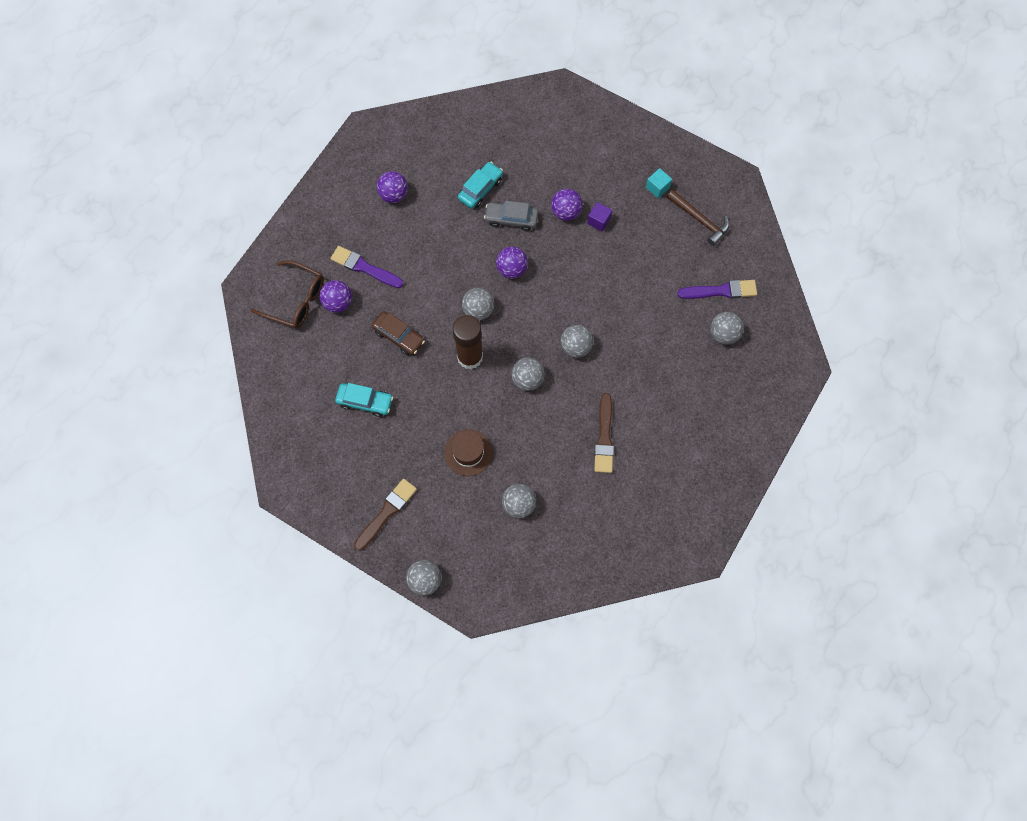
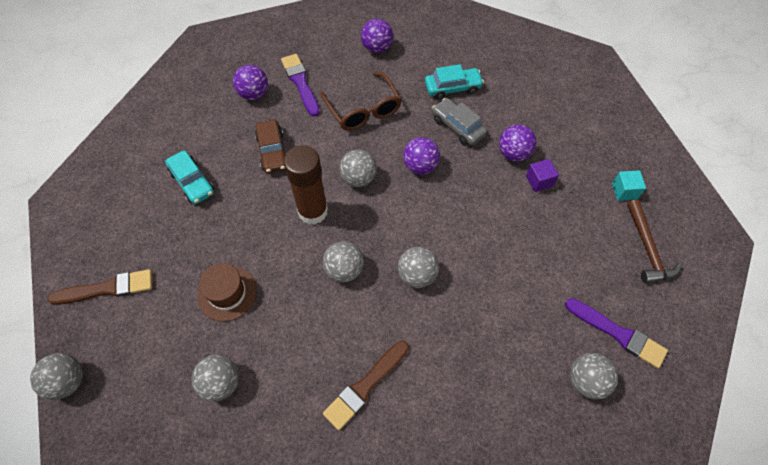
camera: 40 degrees right, 10 degrees down
(296, 300) = (226, 71): brown glasses -> brown glasses (363, 110)

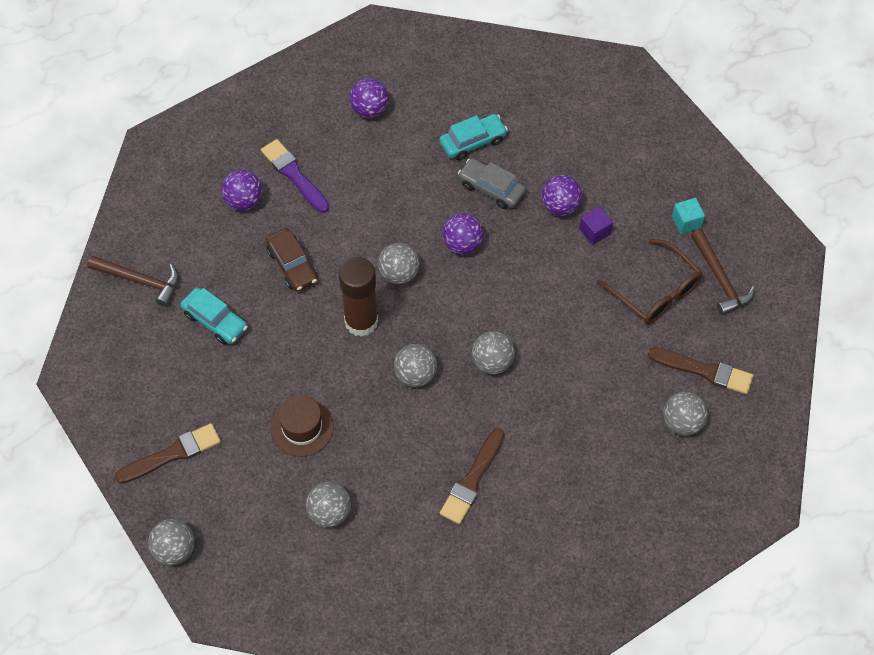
camera: 15 degrees left, 0 degrees up
(147, 136) = (140, 281): none -> brown hammer
(363, 110) = (378, 192): brown glasses -> brown glasses (656, 291)
(618, 333) = (704, 371): purple brush -> brown brush

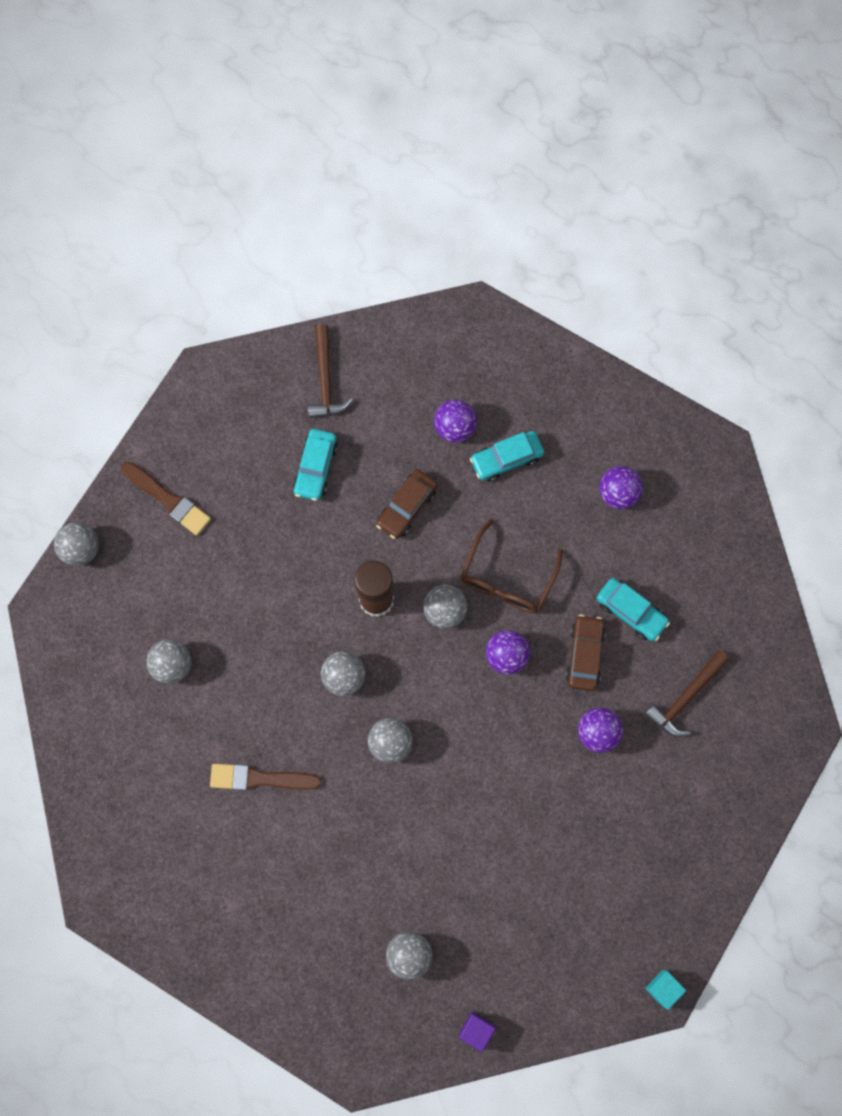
camera: 65 degrees right, 15 degrees up
(294, 175) = (506, 459): purple brush -> turquoise car
(302, 427) = (244, 599): brown hat -> none
(491, 188) = (584, 655): grey car -> brown car
(595, 231) = (584, 779): purple cube -> purple cube (476, 1030)
(656, 291) = (544, 870): brown glasses -> brown glasses (507, 578)
(686, 222) = (641, 868): turquoise cube -> turquoise cube (663, 988)
(704, 371) = (476, 954): brown brush -> none
(720, 279) = (590, 929): brown hammer -> brown hammer (685, 697)

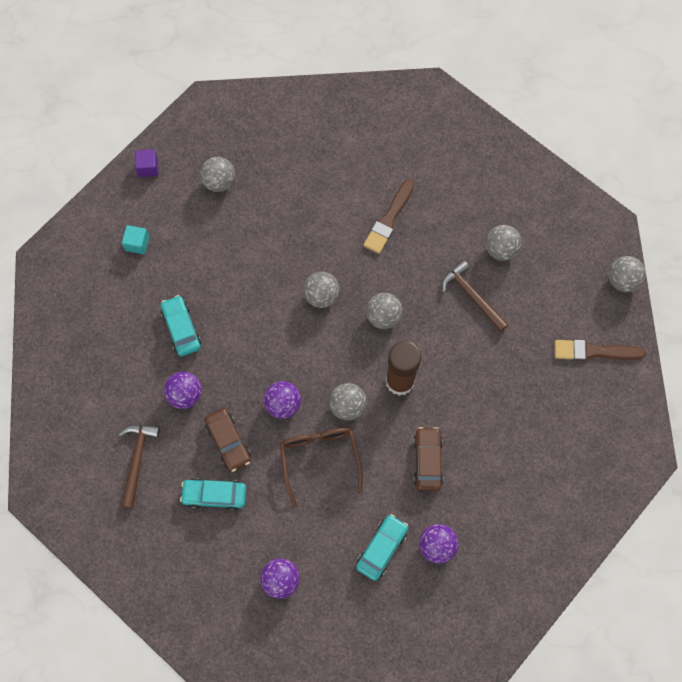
camera: 145 degrees right, 5 degrees down
(260, 779) = (389, 219): brown brush -> brown brush turned 150 degrees clockwise
(316, 468) = (513, 444): turquoise car -> turquoise car (181, 329)
(325, 380) = (558, 515): brown hammer -> brown hammer (472, 296)
(663, 988) = (42, 264): turquoise cube -> turquoise cube (137, 243)

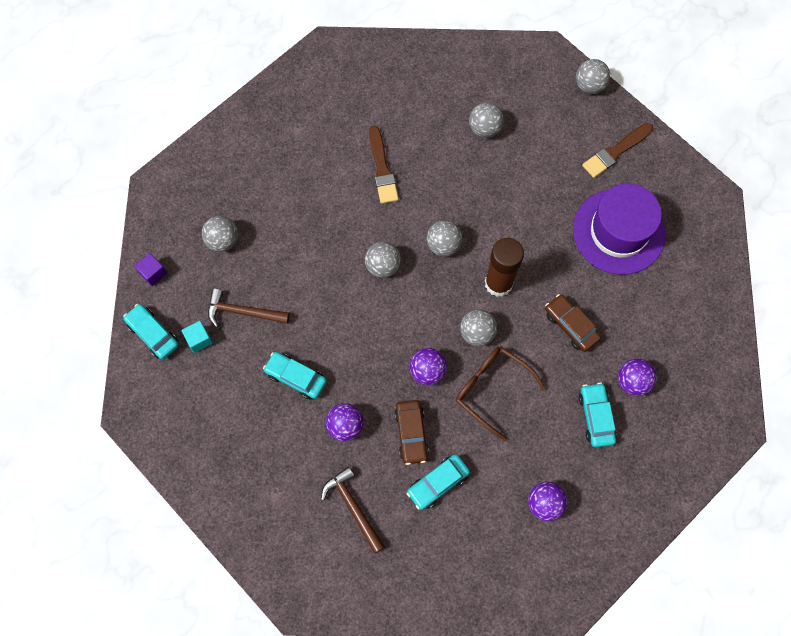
camera: 40 degrees left, 0 degrees up
(108, 213) = (153, 334): none -> turquoise car
(228, 441) = (411, 433): brown car -> brown car turned 60 degrees clockwise
(472, 296) = (494, 179): brown hammer -> brown hammer (243, 312)
(536, 418) = (618, 231): none -> purple hat

